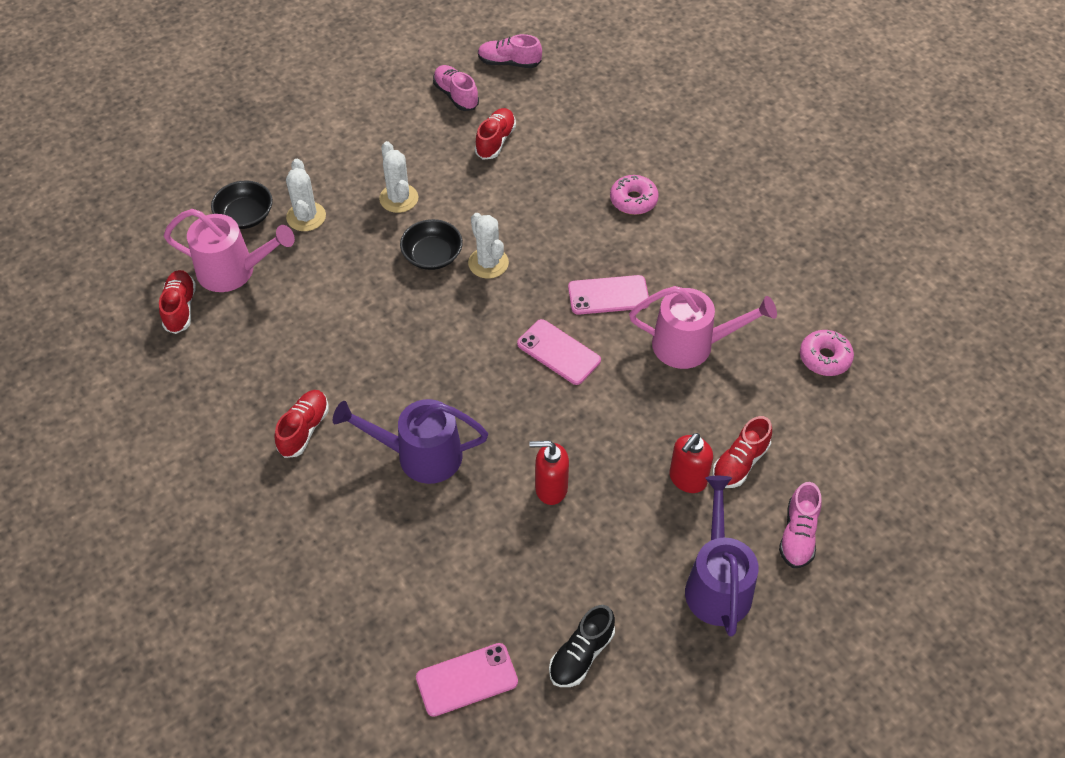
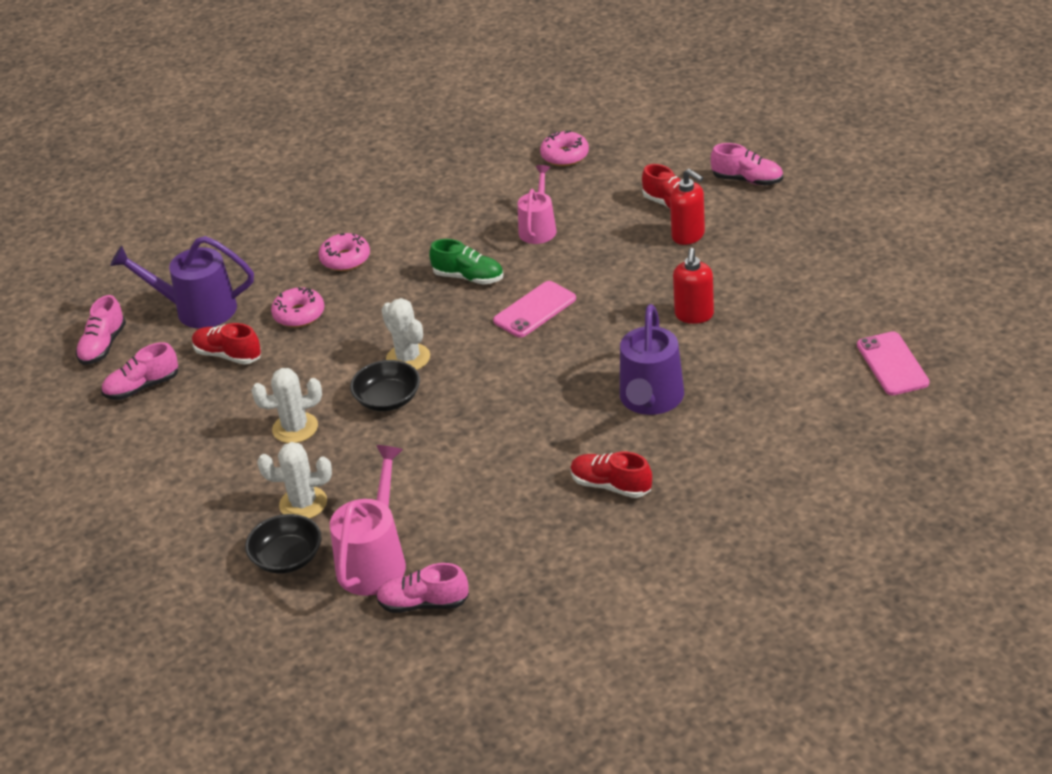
camera: 80 degrees left, 15 degrees down
(180, 308) = (423, 604): red shoe -> pink shoe
(488, 263) = (408, 358): white cactus -> white cactus turned 75 degrees clockwise
(551, 179) = (299, 314): none -> pink donut
(581, 654) = (864, 298): black shoe -> none
(608, 295) = (468, 277): pink phone -> green shoe
(692, 345) = (538, 228): pink watering can -> pink watering can, size x0.66
(717, 583) = (793, 224): purple watering can -> purple watering can (196, 309)

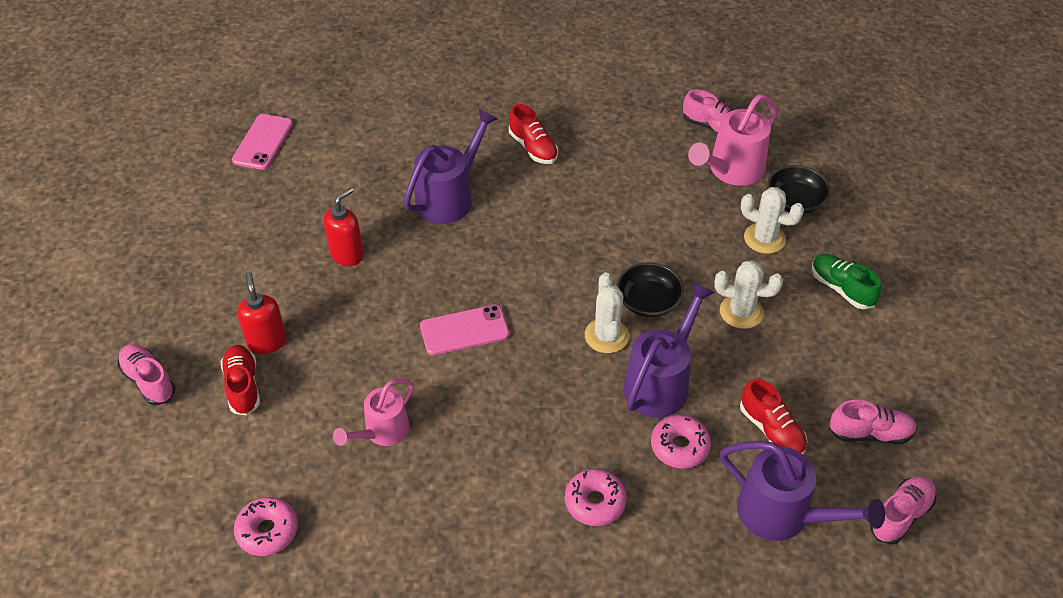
camera: 155 degrees left, 10 degrees up
(339, 347) = (661, 382): none -> purple watering can
(468, 277) = (493, 403): green shoe -> green shoe (841, 288)

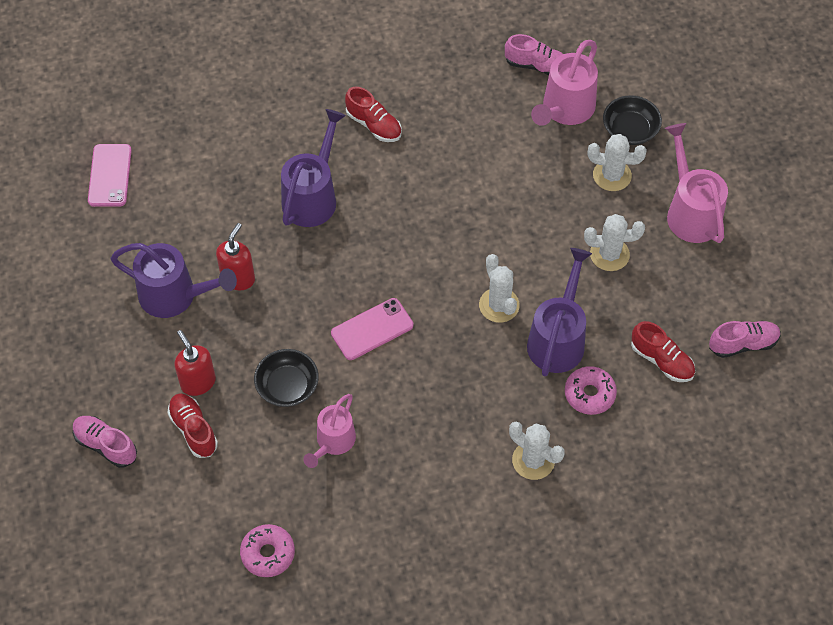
camera: 15 degrees left, 10 degrees up
(595, 502) = (533, 460): pink donut -> white cactus
(648, 301) = (526, 263): black bowl -> black bowl (287, 386)
(783, 515) = (689, 433): purple watering can -> purple watering can (175, 296)
(841, 288) = (690, 211): green shoe -> pink watering can
(900, 516) = (781, 411): pink shoe -> none

